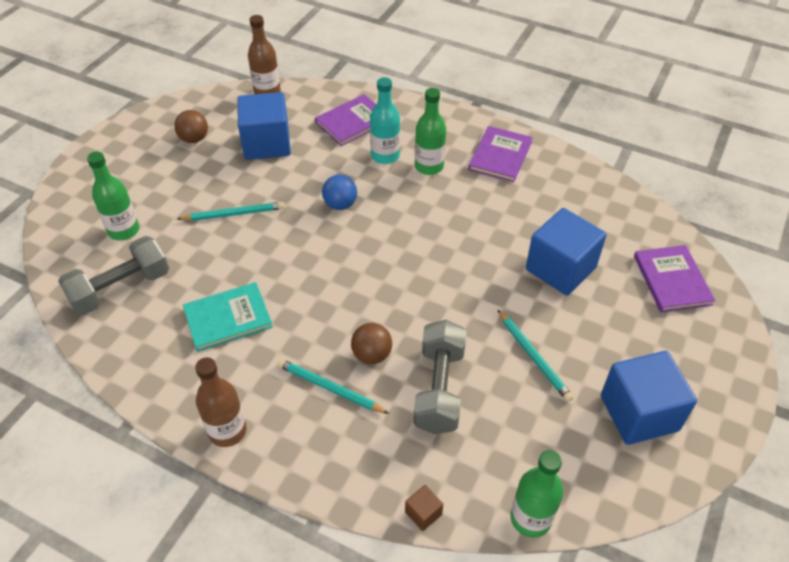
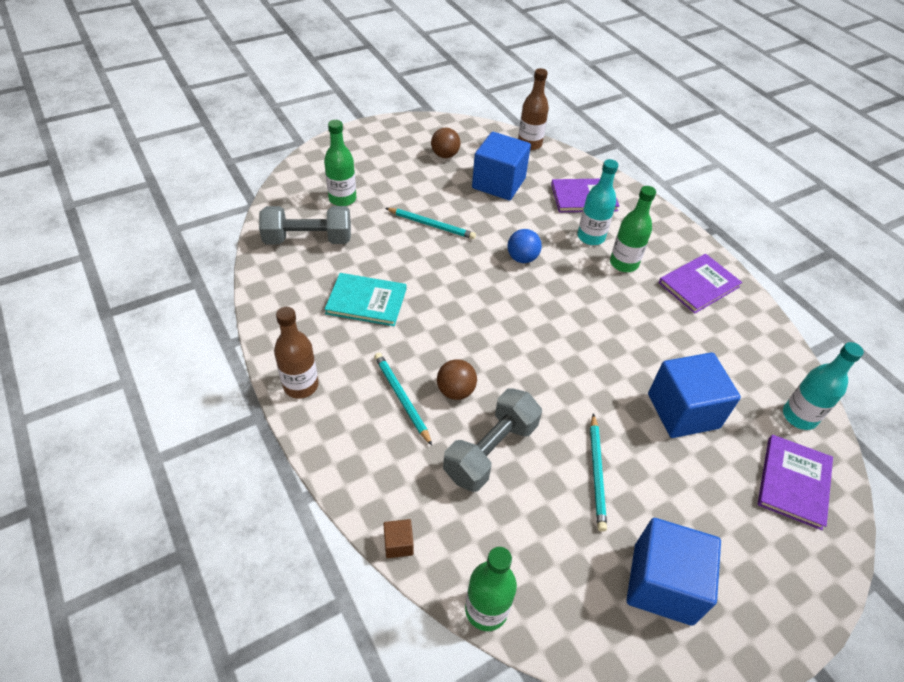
camera: 30 degrees right, 0 degrees up
(642, 226) = (799, 416): none -> turquoise bottle

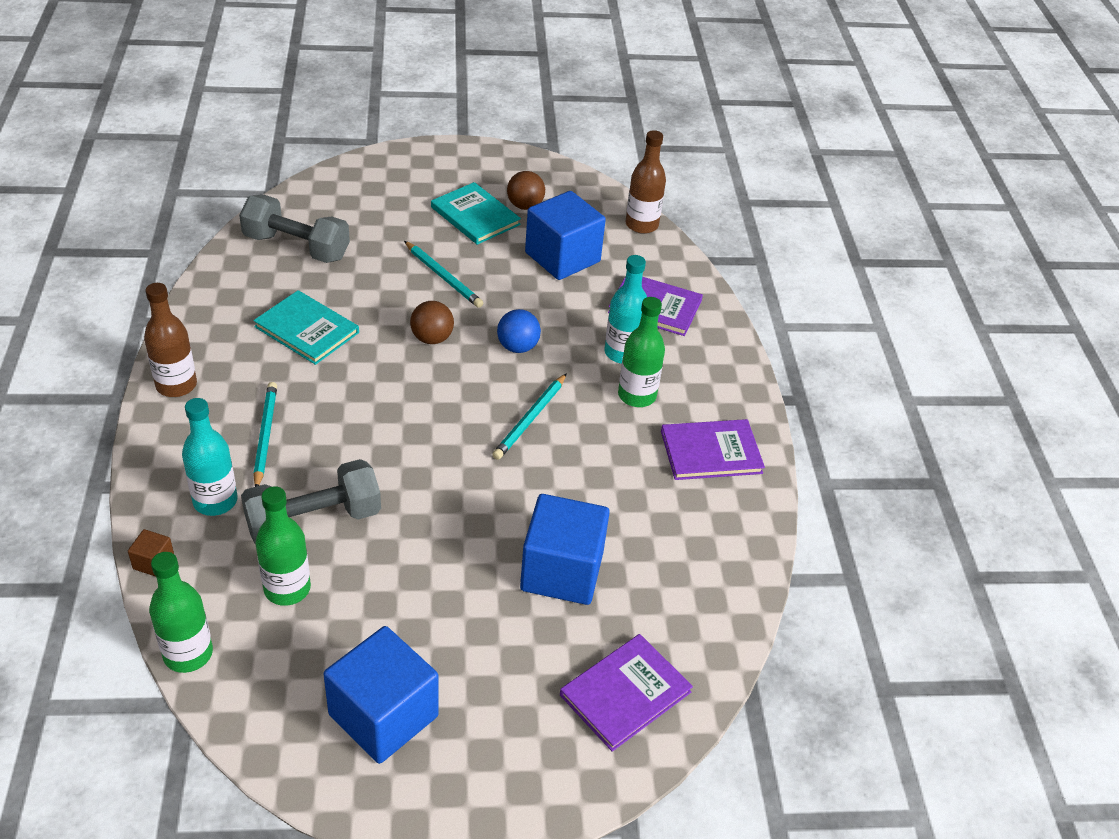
camera: 25 degrees right, 5 degrees down
(342, 199) = (367, 217): green bottle -> green bottle (287, 589)
(417, 173) = (475, 216): none -> turquoise book
(455, 391) = (326, 451): brown ball -> brown ball (432, 338)
(597, 473) = (407, 588): turquoise pencil -> turquoise pencil (530, 419)
(799, 416) = (700, 634): turquoise bottle -> turquoise bottle (215, 501)

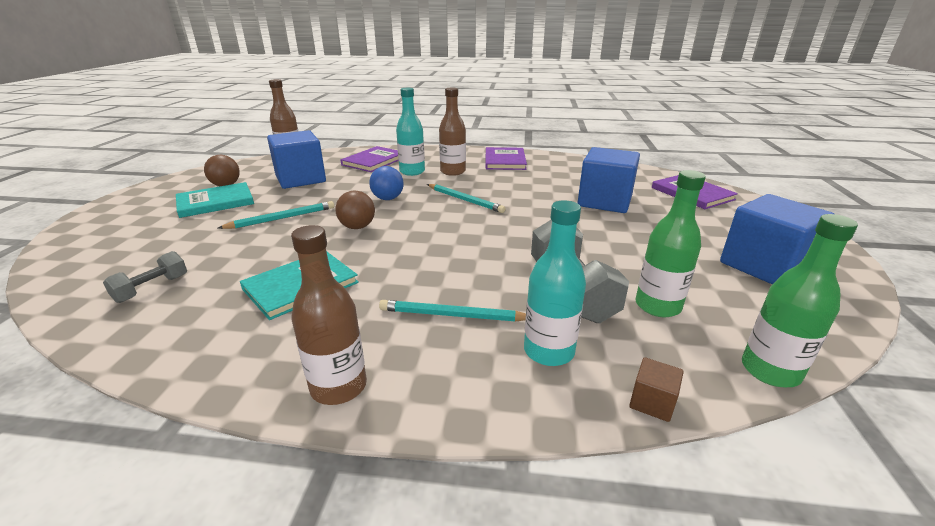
camera: 75 degrees left, 15 degrees down
(296, 247) = (152, 288): grey dumbbell -> grey dumbbell, size x0.53
(637, 395) = (453, 172): green bottle -> brown bottle

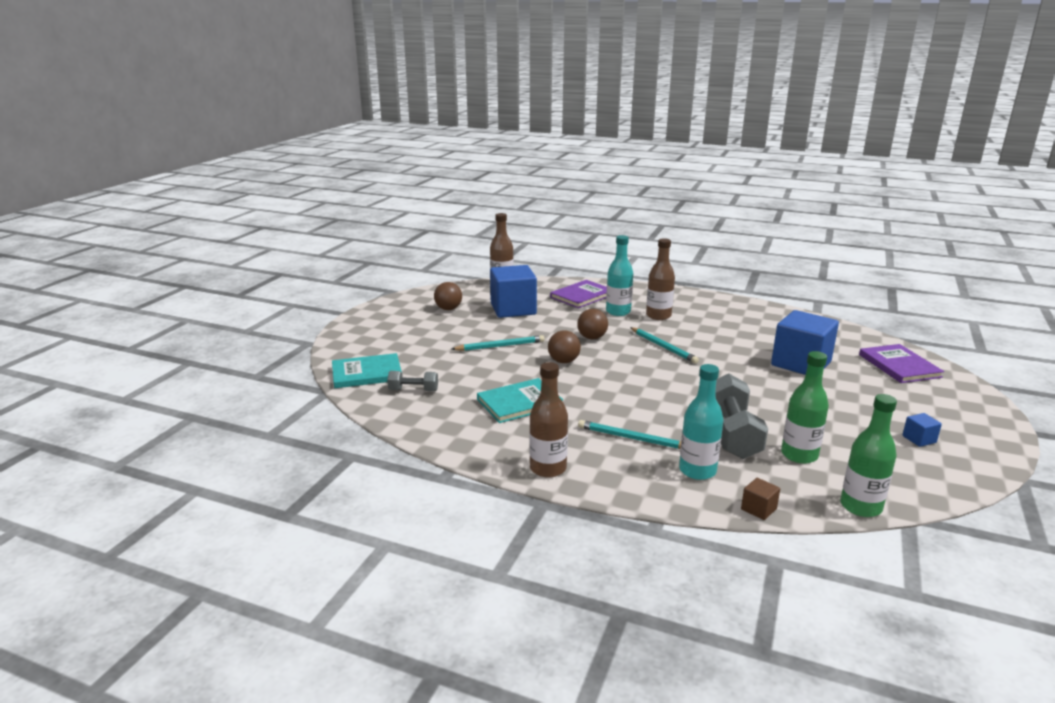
camera: 15 degrees right, 5 degrees down
(152, 288) = (413, 390): grey dumbbell -> grey dumbbell turned 45 degrees clockwise
(215, 202) = (443, 325): turquoise book -> turquoise book (367, 373)
(388, 198) = (592, 338): blue ball -> brown ball
(504, 161) = (715, 308): purple book -> none
(764, 266) = (919, 439): blue cube -> blue cube, size x0.41

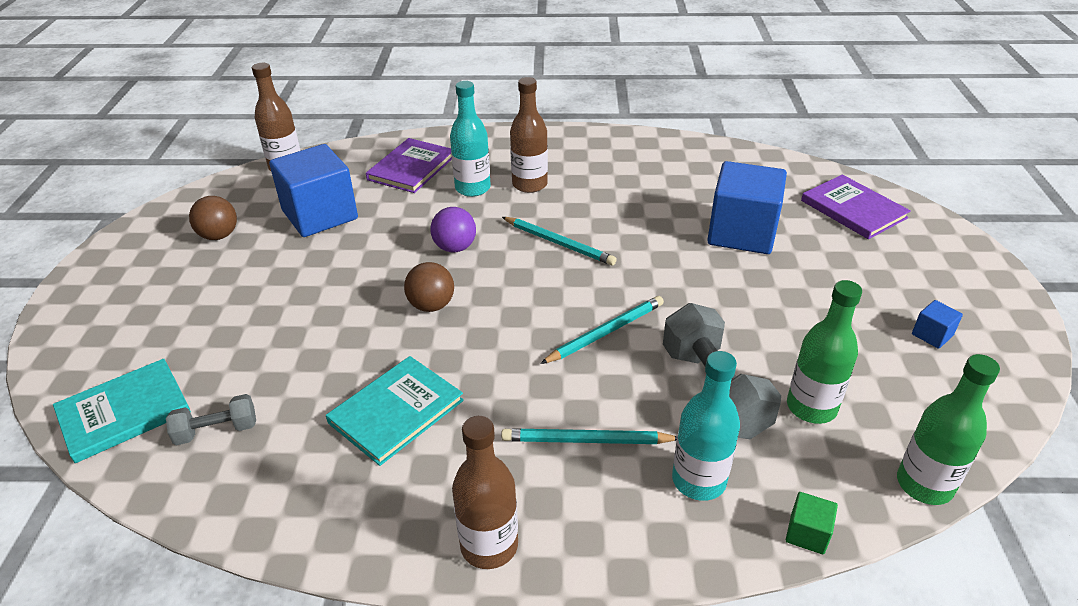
camera: 20 degrees left, 15 degrees up
(500, 346) = (325, 296): turquoise pencil -> turquoise pencil (605, 332)
(592, 338) = (455, 247): brown ball -> purple ball
(758, 509) = (807, 533): brown cube -> green cube

